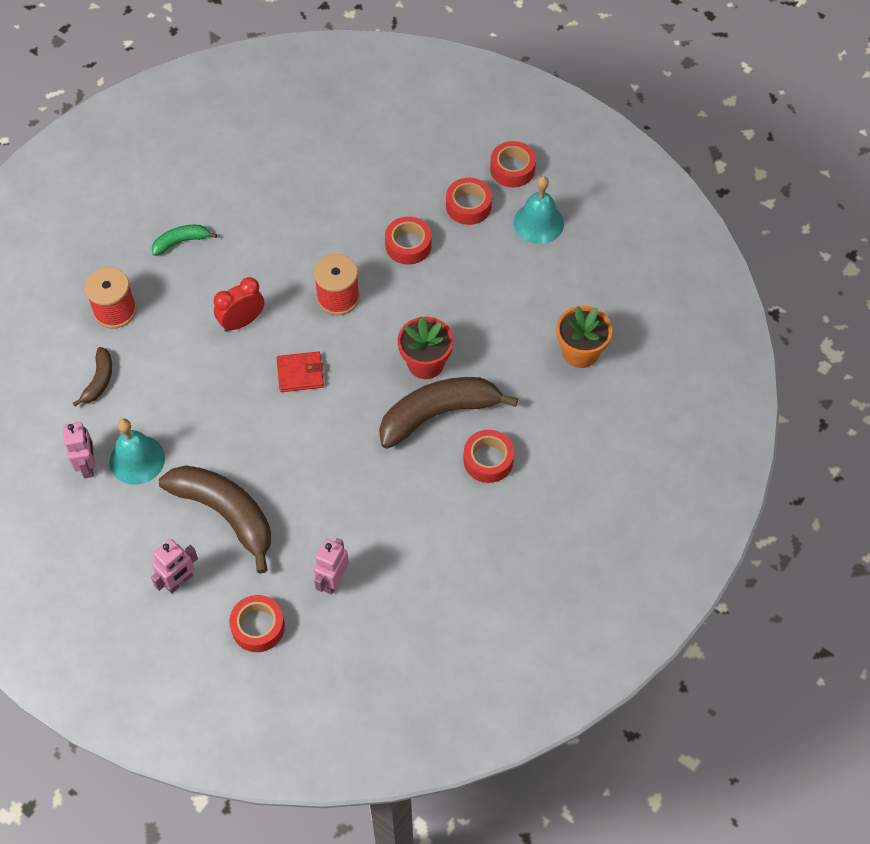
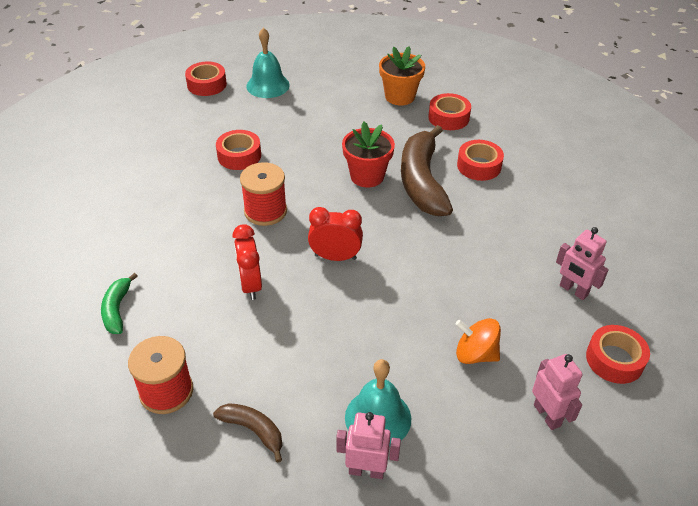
camera: 70 degrees left, 15 degrees down
(225, 514) = (475, 354): brown banana -> orange spinning top
(300, 373) = (335, 257): red wallet -> red clock
(468, 206) = (224, 114): red tape -> red tape (448, 117)

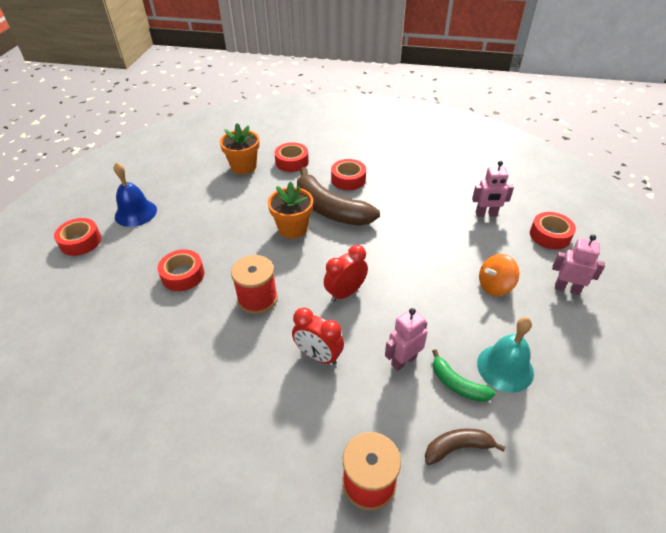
camera: 45 degrees left, 0 degrees up
(117, 309) = (246, 462): green banana -> green banana (457, 384)
(268, 85) = (136, 213): turquoise bell -> blue bell
(366, 470) = (544, 404): pink robot -> pink robot (403, 361)
(367, 176) = (293, 228): red flower pot -> orange flower pot

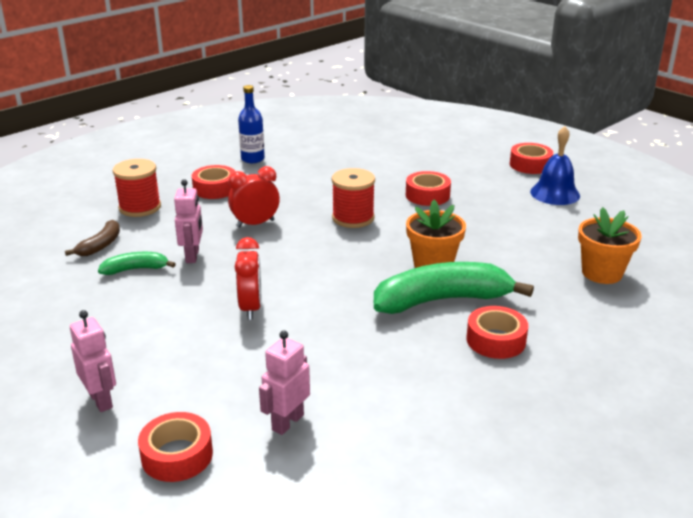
camera: 125 degrees right, 15 degrees down
(174, 464) = (252, 159): none -> blue bottle
(292, 162) = (584, 312): red tape -> red tape (215, 189)
(330, 209) = (442, 300): brown banana -> green banana
(345, 293) = (301, 259): red clock -> red clock (250, 308)
(495, 286) = (181, 350): orange spinning top -> none
(505, 367) = (107, 299): turquoise bell -> none
(566, 289) = (101, 400): pink robot -> pink robot turned 90 degrees counterclockwise

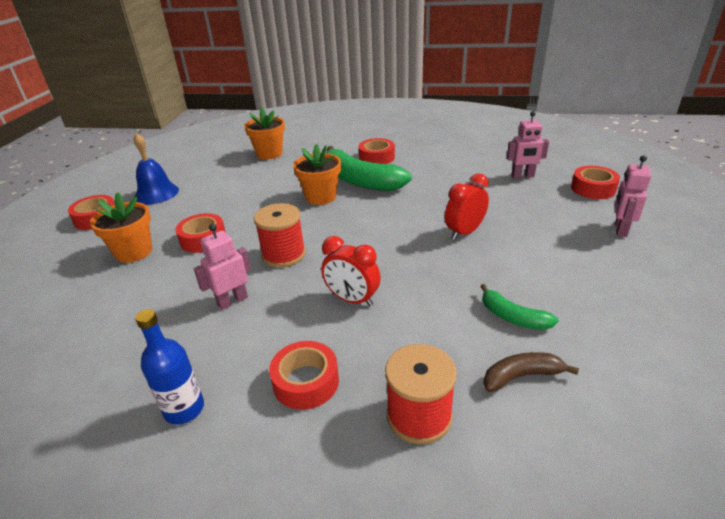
camera: 125 degrees left, 5 degrees up
(192, 256) = (449, 299): pink robot -> pink robot (232, 301)
(445, 170) = (134, 252): none -> orange flower pot

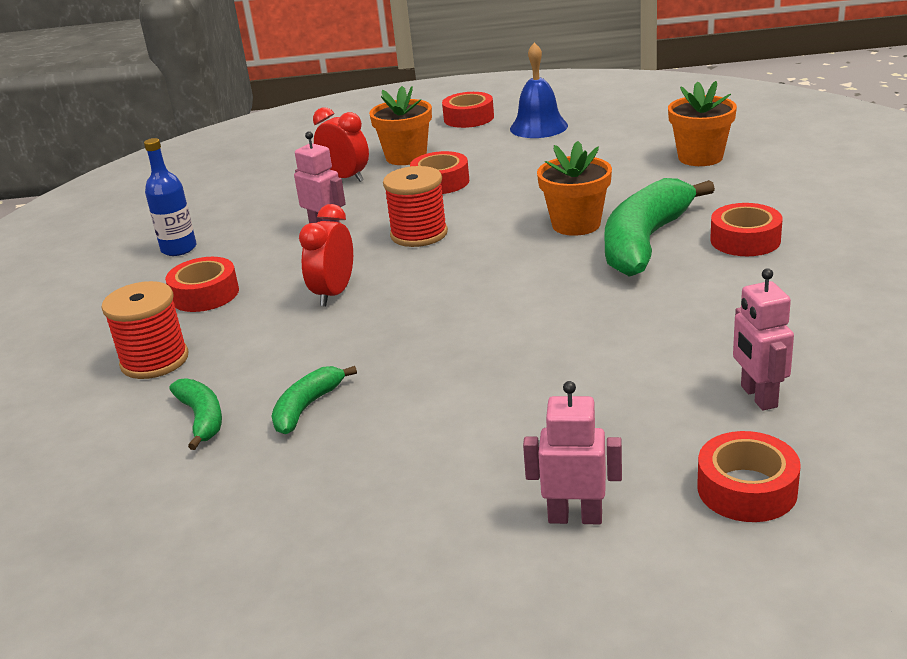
camera: 80 degrees right, 5 degrees down
(464, 232) = (511, 352): red clock -> red clock (345, 178)
(521, 376) = (202, 418): brown banana -> green banana

